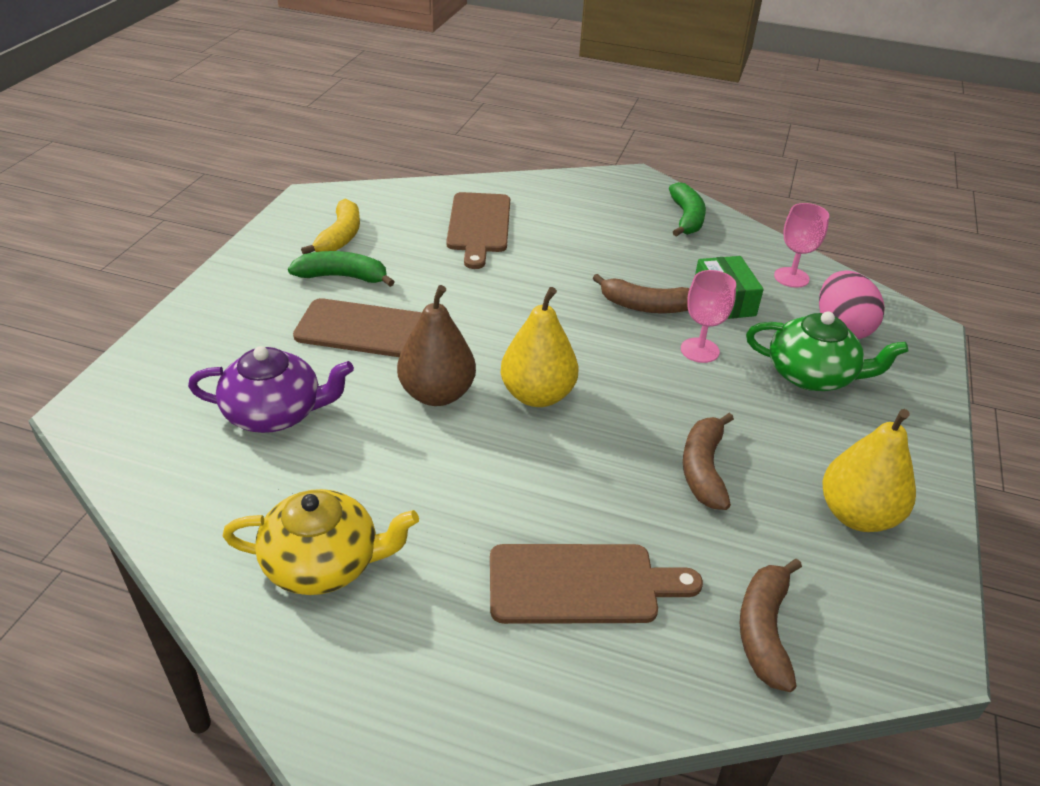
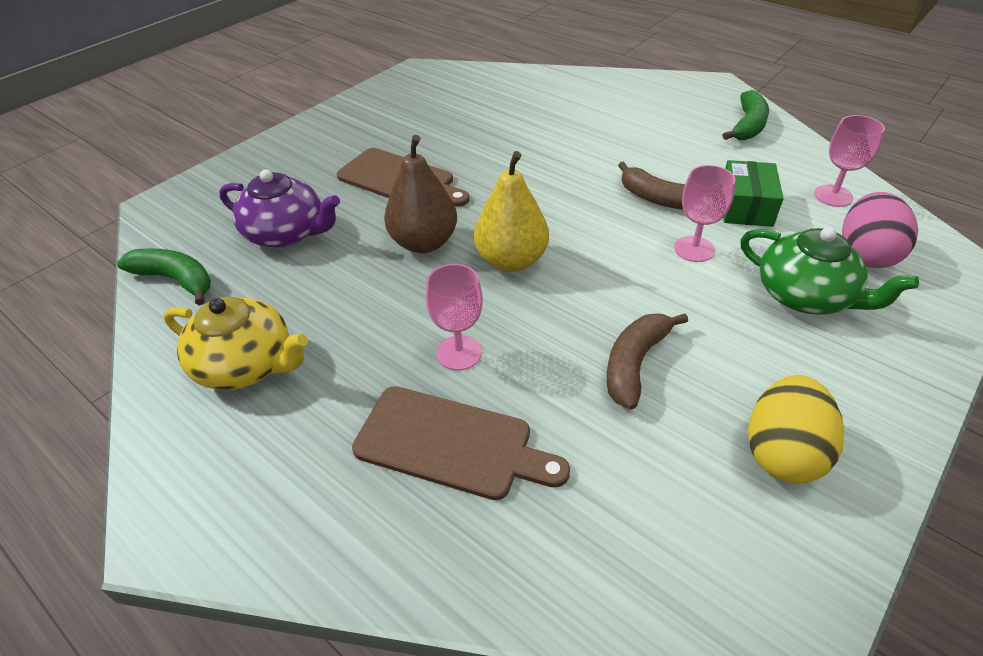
camera: 25 degrees right, 5 degrees up
(340, 236) = (422, 102): yellow banana -> none
(342, 277) = (405, 134): green banana -> green banana (175, 280)
(479, 226) = (544, 108): brown cutting board -> none
(539, 497) = (459, 353): none -> pink goblet
(764, 631) = (609, 546): brown banana -> none
(857, 515) = (782, 452): yellow pear -> yellow egg

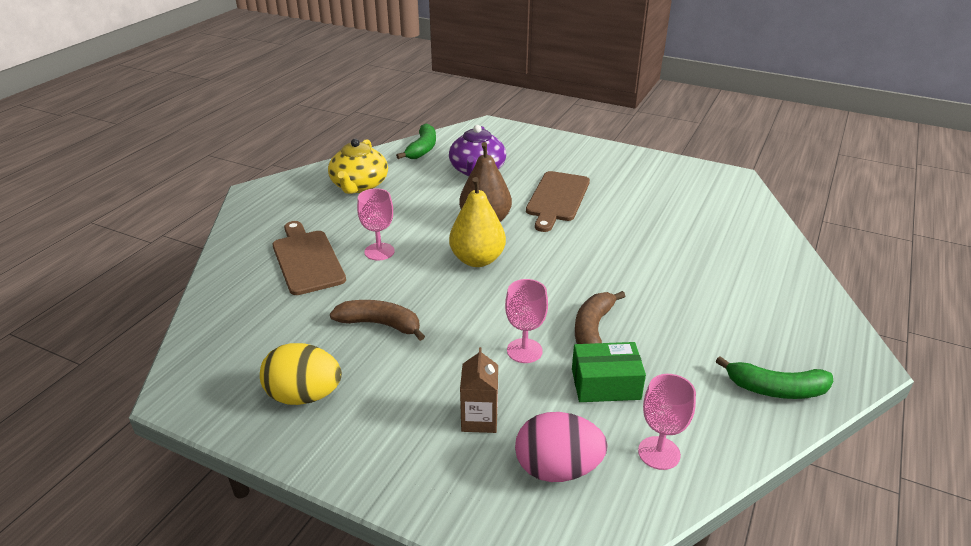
camera: 75 degrees right, 10 degrees down
(451, 443) = (307, 259): brown cutting board -> brown cutting board turned 150 degrees clockwise
(806, 296) = (479, 419): green teapot -> brown carton

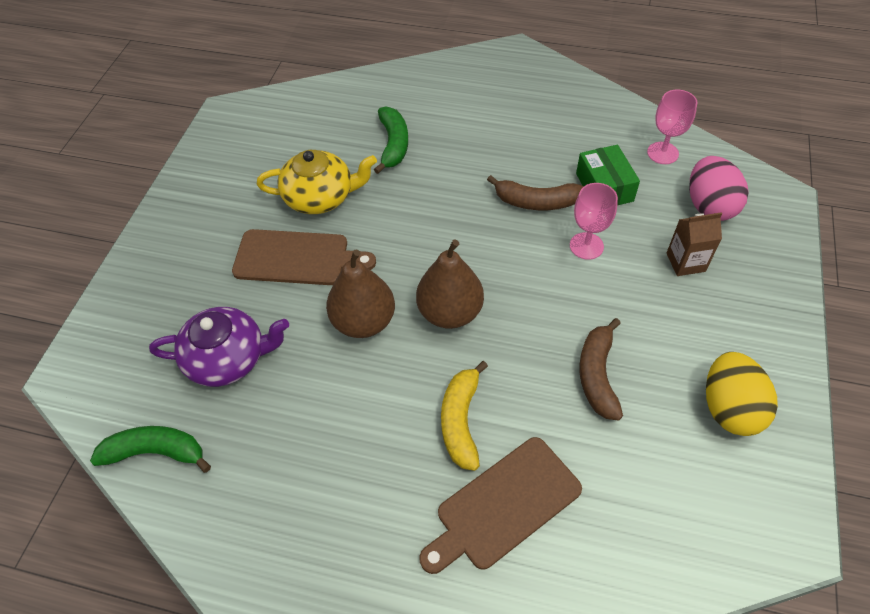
camera: 100 degrees left, 20 degrees up
(359, 186) = (290, 509): yellow teapot -> yellow teapot (320, 197)
(379, 251) = (461, 421): pink goblet -> yellow banana
(477, 260) = (450, 312): yellow pear -> brown pear
(776, 389) = (565, 94): green banana -> green banana (393, 144)

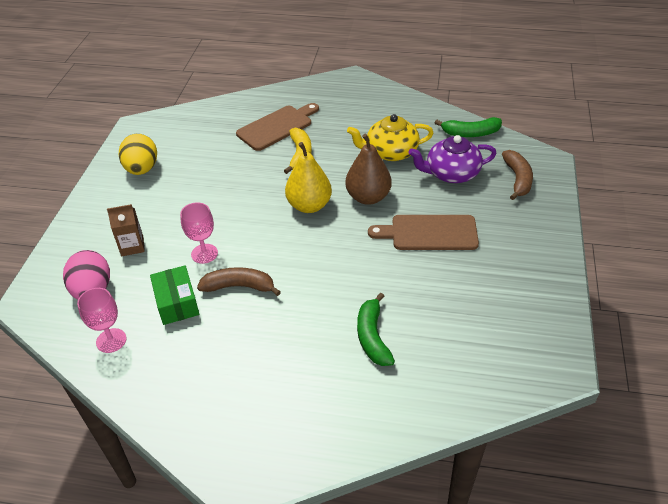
camera: 175 degrees right, 10 degrees down
(320, 197) = (427, 281): yellow teapot -> yellow teapot (390, 152)
(450, 312) = (309, 205): brown pear -> yellow pear
(597, 375) = (215, 179): brown banana -> brown banana (517, 179)

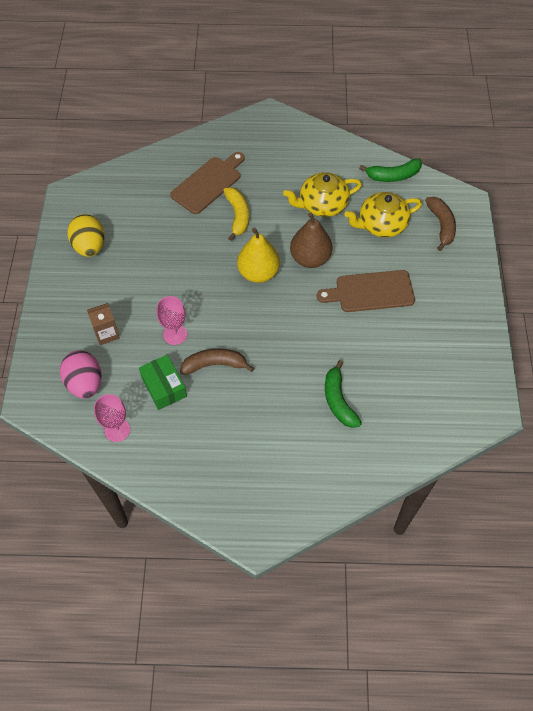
camera: 10 degrees left, 15 degrees up
(451, 173) = (381, 224): purple teapot -> yellow teapot

